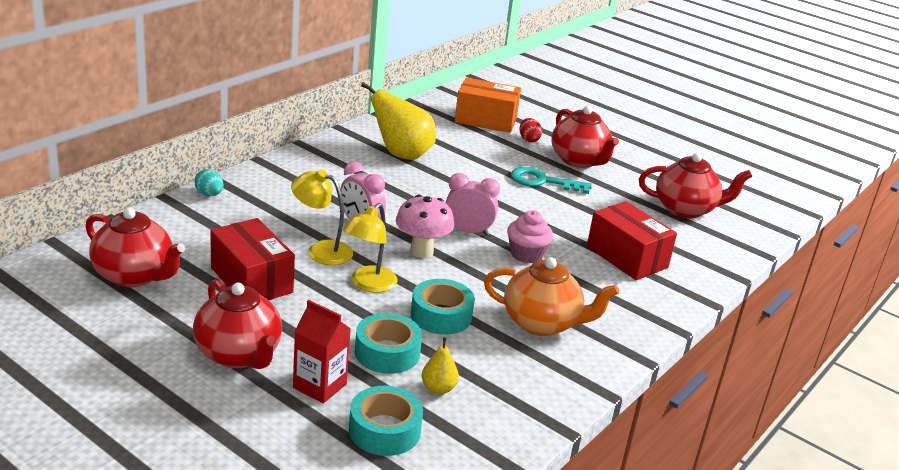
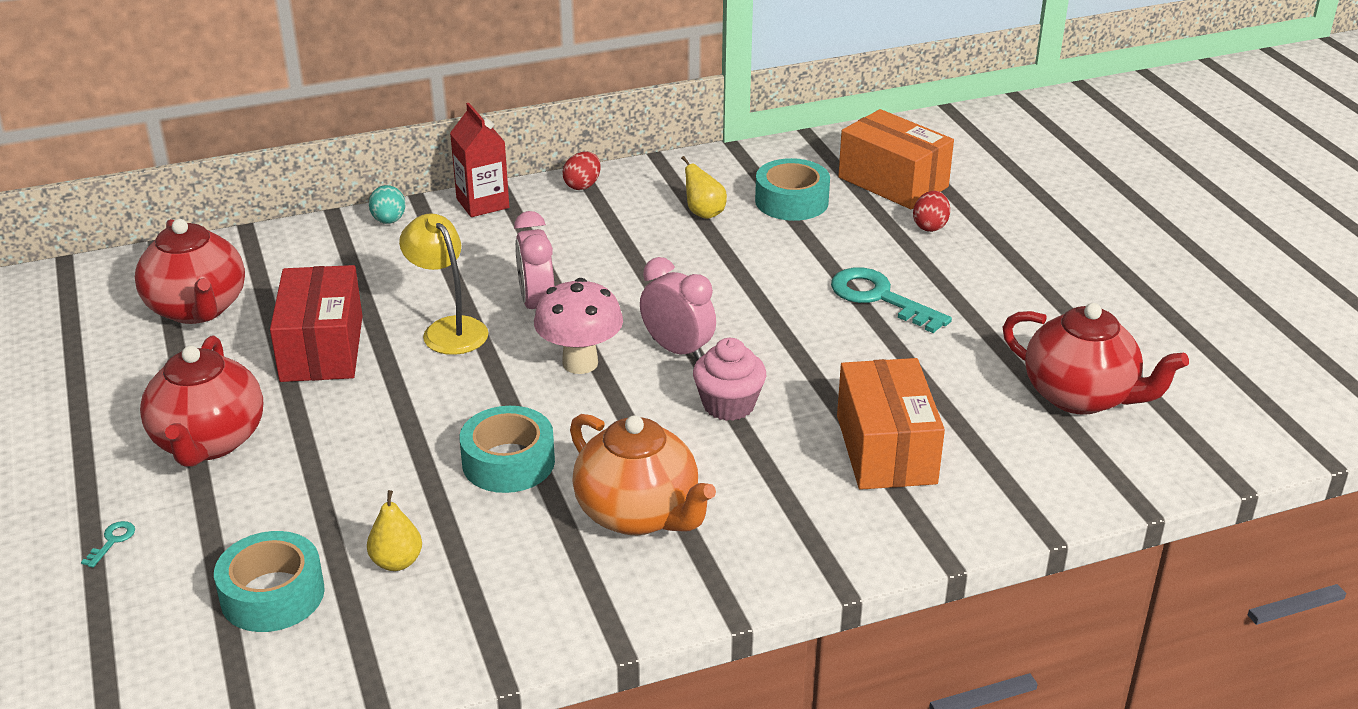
camera: 35 degrees right, 5 degrees up
(241, 433) = (112, 541): none -> turquoise key
(312, 151) = (582, 185): none -> red egg
(319, 386) = (258, 511): red carton -> red carton (482, 203)
(368, 284) = (459, 392): yellow lamp -> none
(387, 353) = (384, 493): turquoise tape -> turquoise tape (791, 201)
(401, 154) = (704, 213): yellow pear -> yellow pear, size x0.48
(579, 161) = (979, 276): red teapot -> none
(627, 257) = (886, 449): red box -> orange box

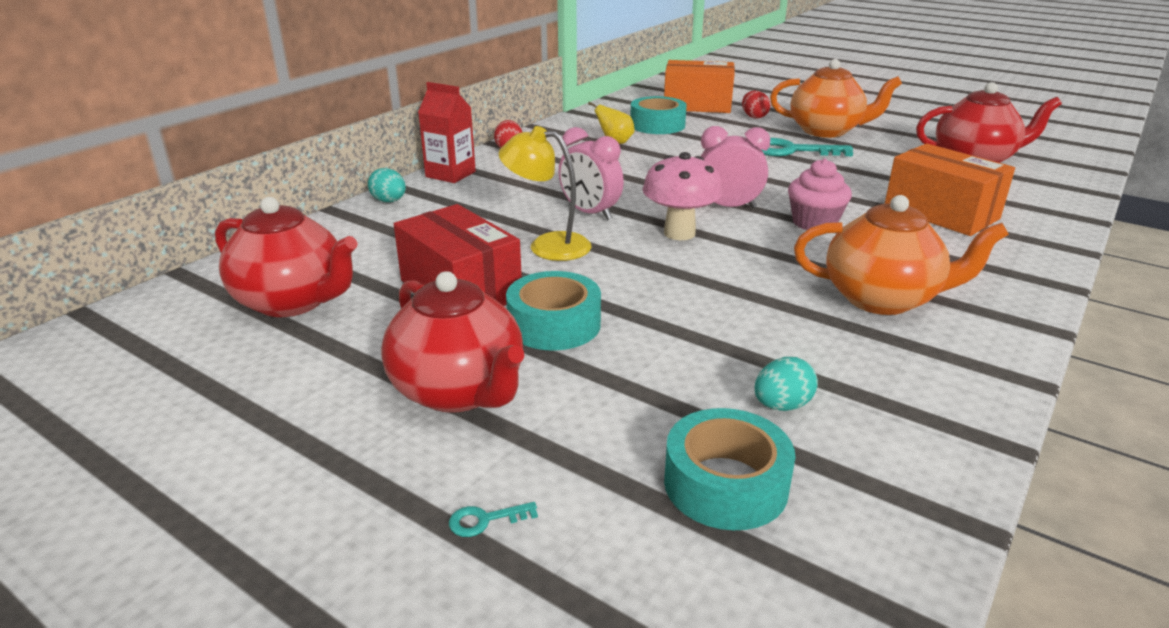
camera: 35 degrees left, 5 degrees down
(112, 541) = (485, 520): turquoise key -> turquoise key turned 90 degrees counterclockwise
(397, 562) = (782, 405): yellow pear -> turquoise egg
(508, 462) = (739, 305): turquoise tape -> turquoise tape (554, 324)
(979, 282) = (826, 131): none -> orange teapot

